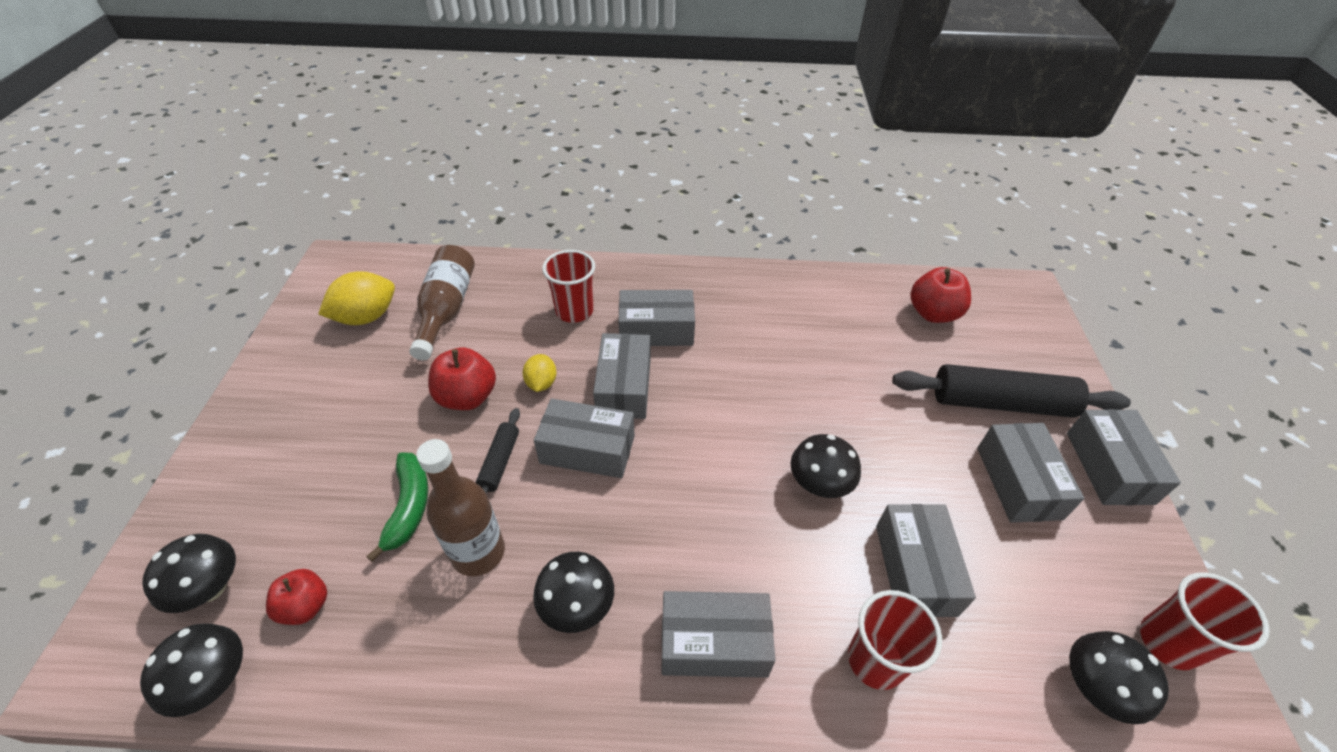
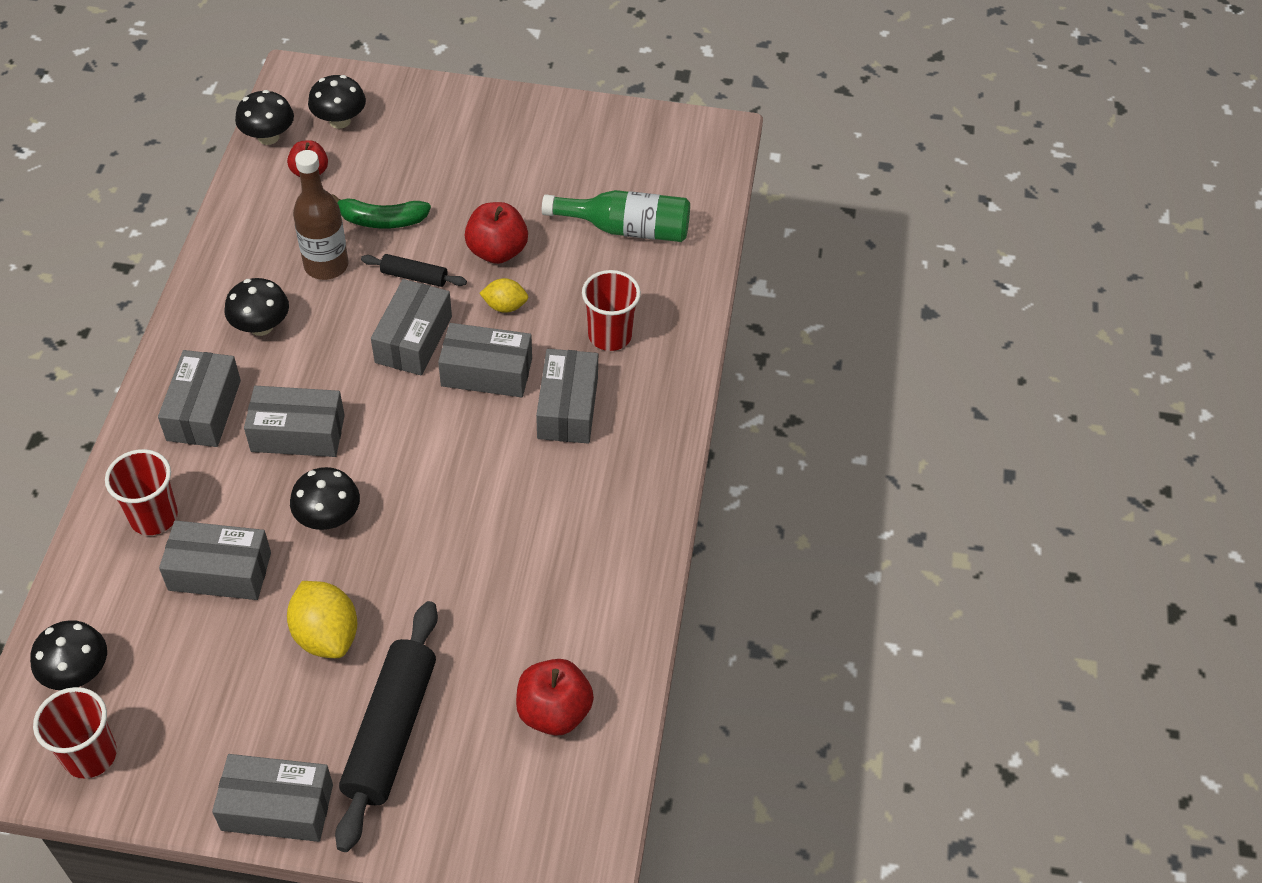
camera: 95 degrees right, 5 degrees up
(366, 317) = (623, 169): yellow lemon -> yellow lemon (326, 635)
(446, 309) = (626, 229): brown bottle -> green bottle
(1018, 482) = (283, 701): grey box -> grey box (298, 433)

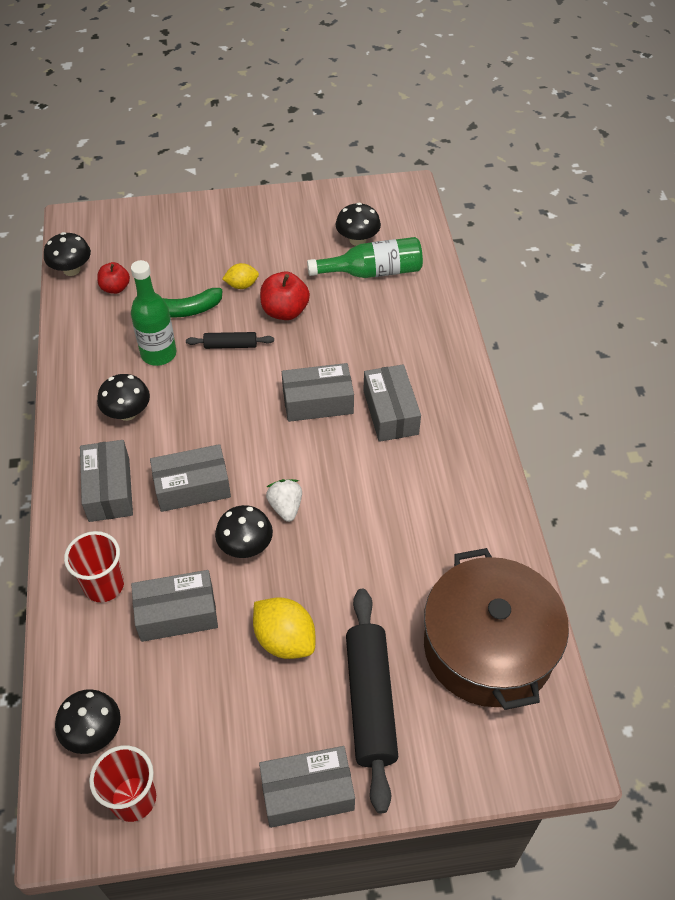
camera: 15 degrees left, 0 degrees up
(326, 265) = (158, 354): brown bottle -> green bottle
(340, 121) = (122, 245): black mushroom -> black mushroom (357, 240)
(393, 486) = (285, 507): none -> white strawberry
(413, 339) = (251, 392): grey box -> none
(505, 306) = (309, 350): yellow lemon -> yellow lemon (242, 285)
(554, 712) = (488, 647): red apple -> brown pot
(610, 335) = (396, 351): red cup -> none

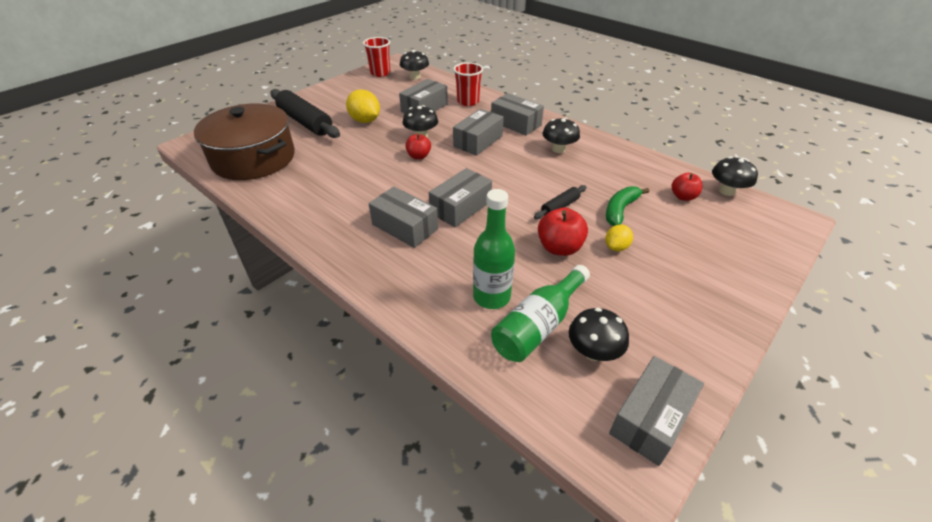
camera: 140 degrees right, 10 degrees down
(158, 354) = (592, 180): green bottle -> green bottle (491, 296)
(285, 507) = (419, 156): white strawberry -> red apple
(285, 640) = (365, 121): yellow lemon -> yellow lemon turned 45 degrees clockwise
(307, 793) = (313, 96): grey box -> grey box (650, 418)

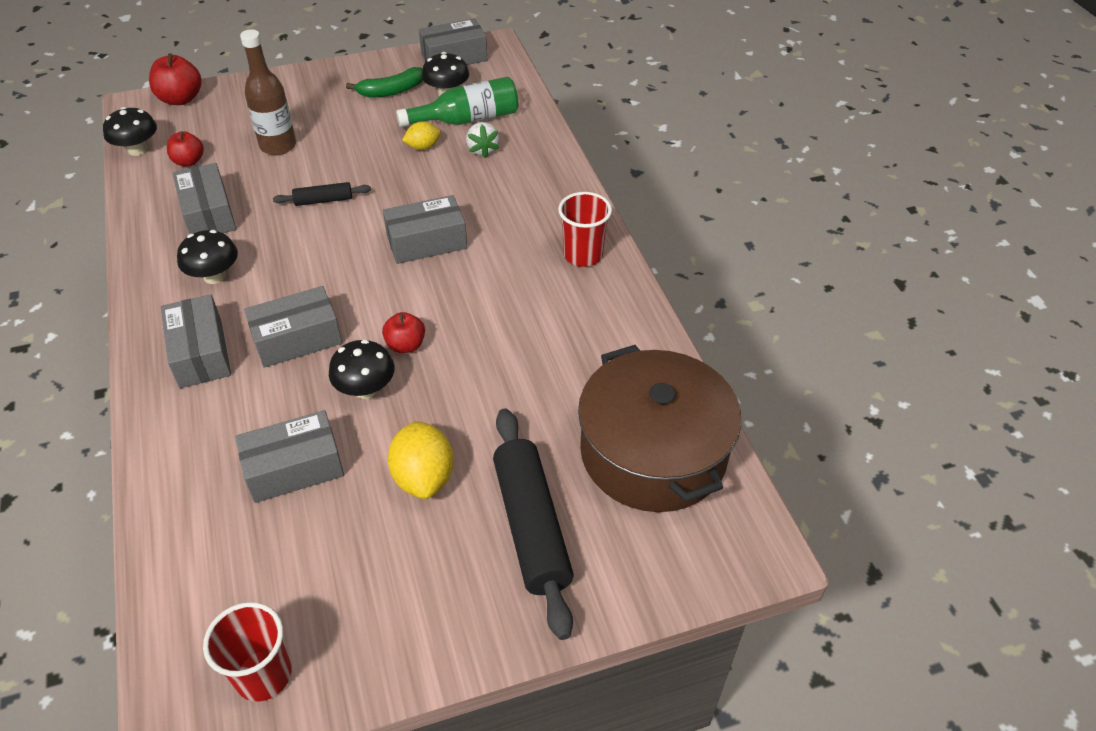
camera: 150 degrees left, 5 degrees up
(405, 227) = (507, 242): grey box -> grey box (208, 214)
(415, 77) = (206, 609): black mushroom -> none
(468, 101) = (204, 450): red cup -> red cup (583, 255)
(491, 296) = (482, 150): green bottle -> white strawberry
(559, 248) = (379, 163): red apple -> red apple (181, 99)
(616, 247) = (329, 145): yellow lemon -> yellow lemon (423, 147)
(620, 210) = (271, 173): green banana -> green banana (391, 91)
(649, 231) = (278, 146): none -> brown bottle

